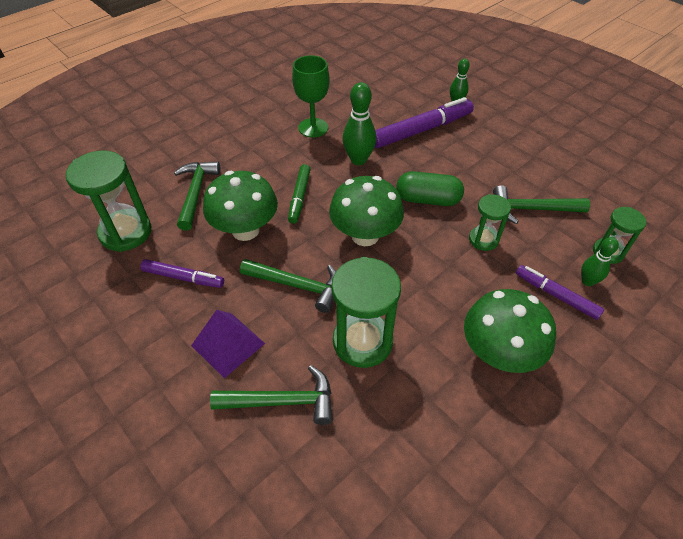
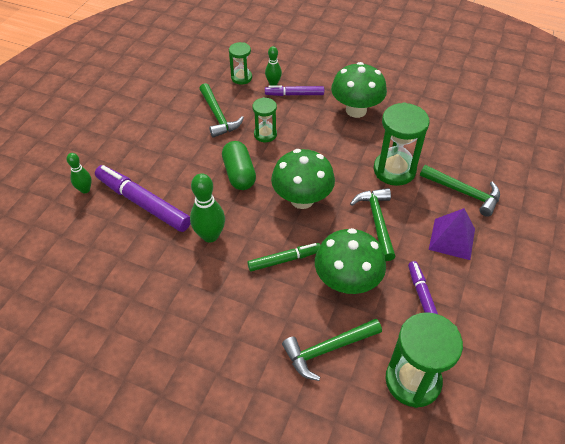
camera: 115 degrees left, 0 degrees up
(282, 401) = (463, 193): green hammer -> green hammer turned 150 degrees clockwise
(313, 128) = (175, 293): green goblet -> none
(556, 295) = (294, 94): purple marker -> purple marker turned 75 degrees clockwise

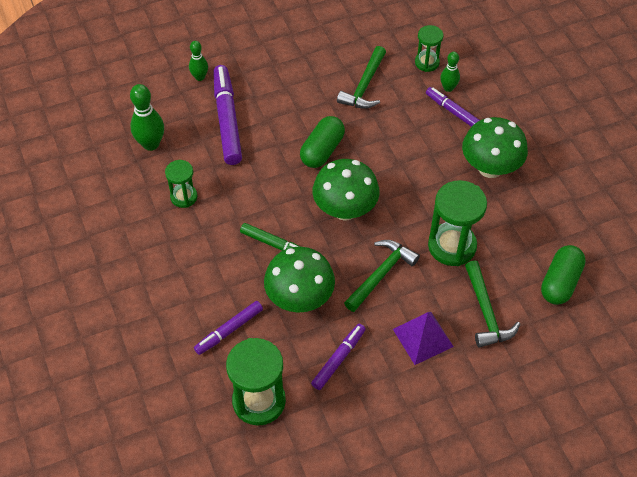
camera: 45 degrees right, 5 degrees up
(210, 236) = (245, 183): green bowling pin -> green bowling pin (151, 144)
(265, 134) = (383, 131): green hourglass -> green hourglass (184, 197)
(327, 349) = (229, 330): green hammer -> purple marker
(476, 144) = (560, 282): none -> green capsule

